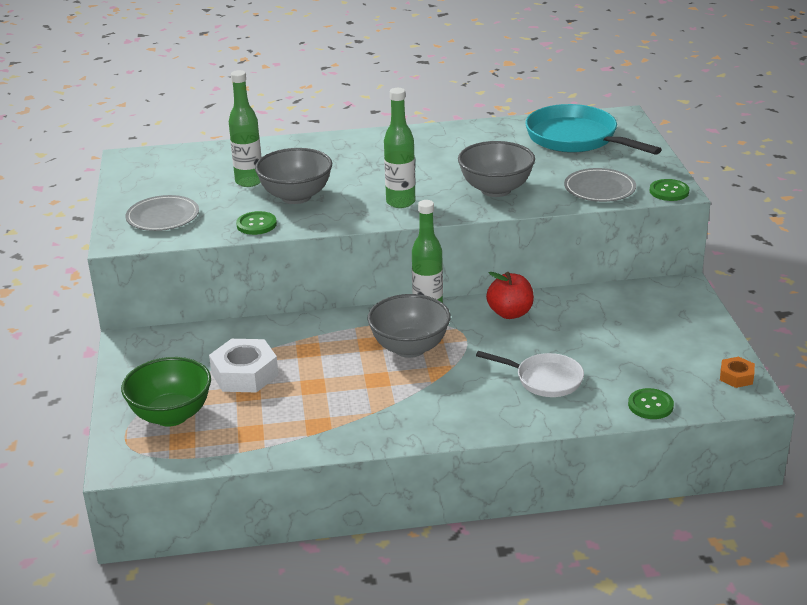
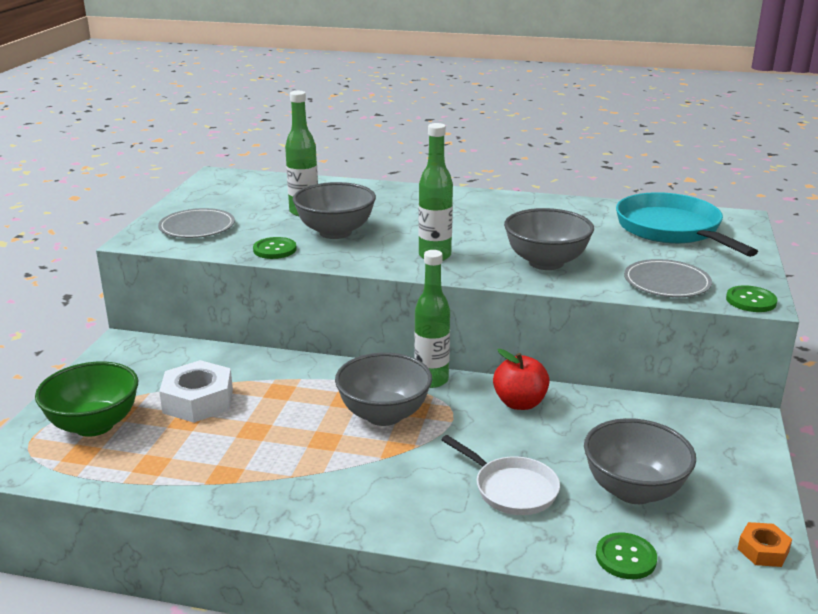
camera: 20 degrees right, 5 degrees down
(631, 358) = (633, 490): none -> grey bowl

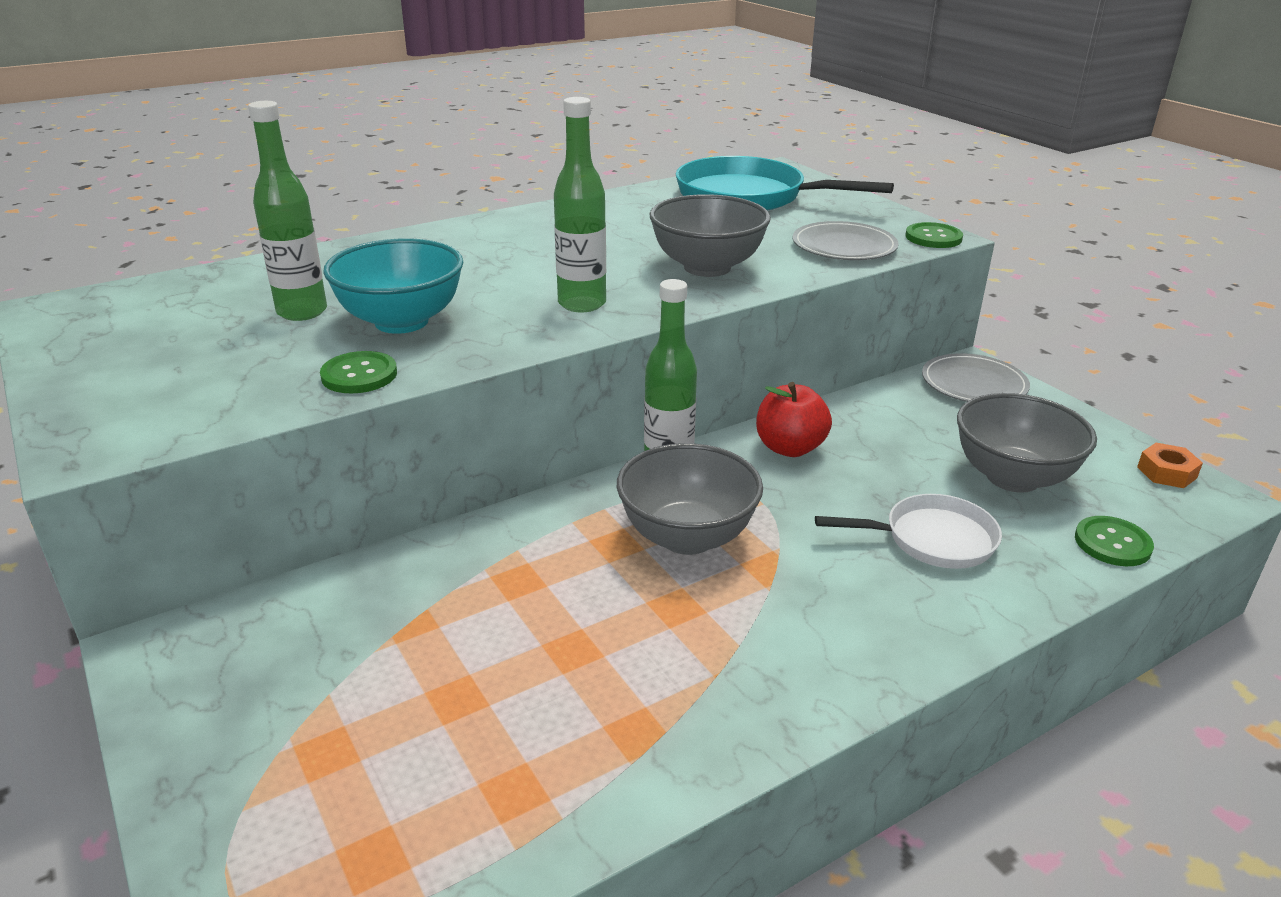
camera: 45 degrees left, 5 degrees up
(94, 425) = (318, 800): green bowl -> none
(197, 227) = (163, 392): grey plate -> grey plate (974, 384)
(198, 401) = (428, 660): white nut -> none
(335, 232) = (401, 322): grey bowl -> turquoise bowl

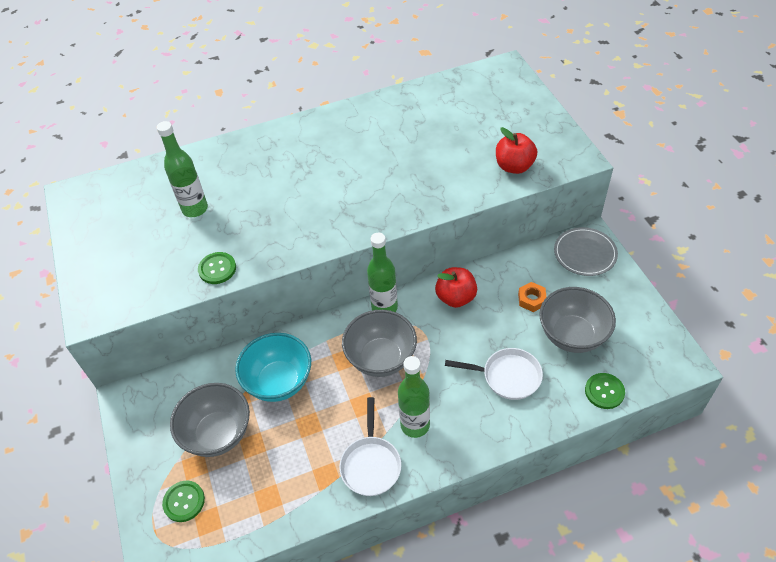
camera: 15 degrees right, 20 degrees up
(401, 322) = (244, 223): turquoise bowl -> turquoise bowl (279, 382)
(582, 304) = (343, 215): green bottle -> green bottle (415, 425)
(707, 267) = (423, 183): grey bowl -> grey bowl (218, 434)
(727, 700) = (371, 464): none -> white pan
(748, 197) = (475, 103): turquoise pan -> none
(844, 246) = (514, 166): grey plate -> red apple
(933, 237) = (575, 160): green button -> green button (184, 501)
(1166, 472) = (664, 342): orange nut -> orange nut (531, 299)

